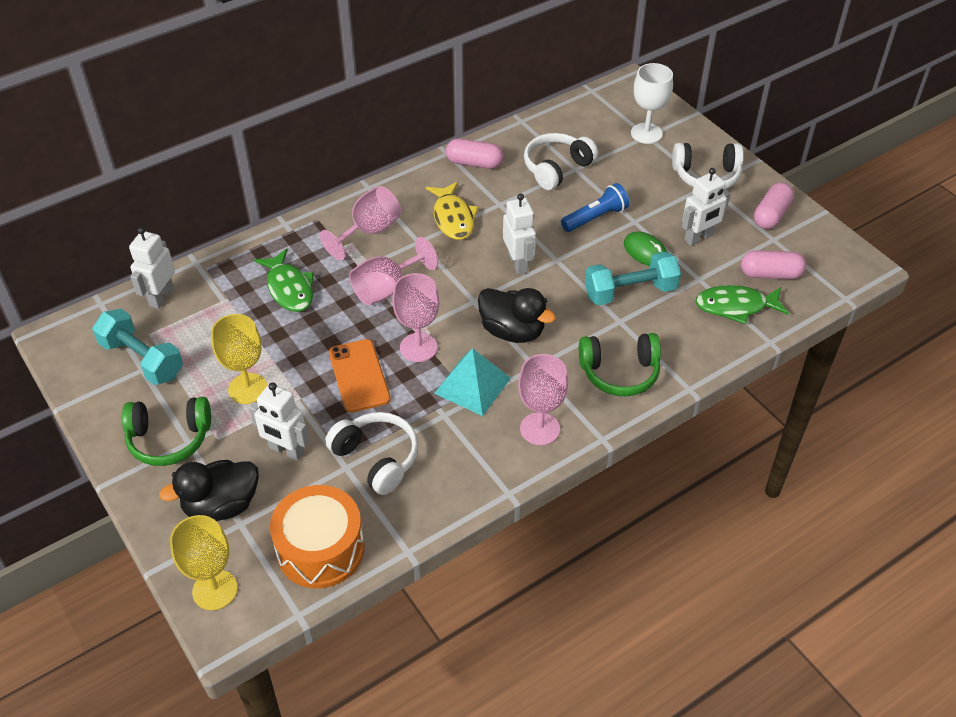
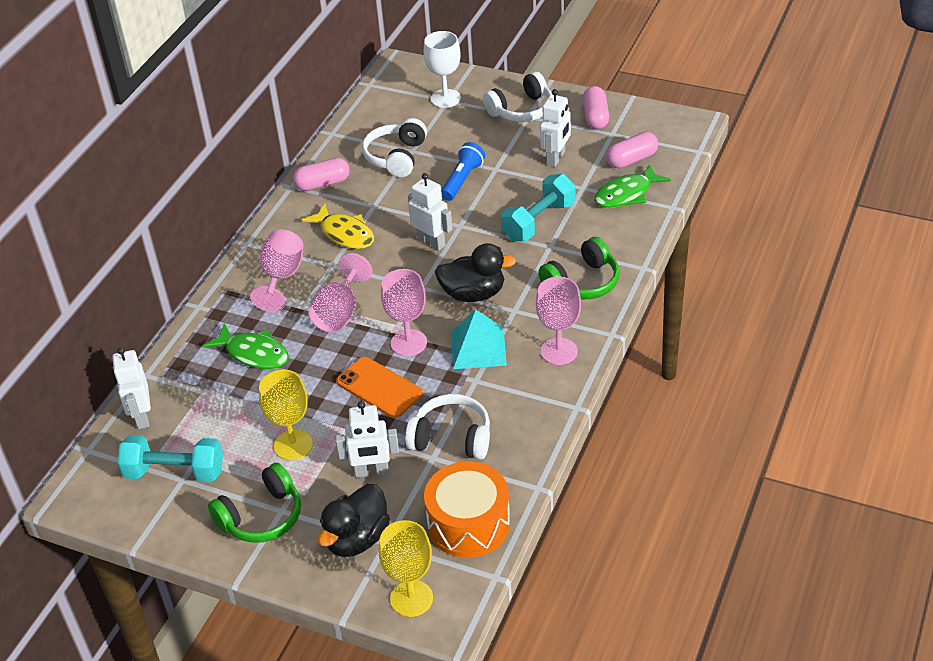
camera: 30 degrees left, 5 degrees down
(645, 252) = (524, 187): green mouse -> none

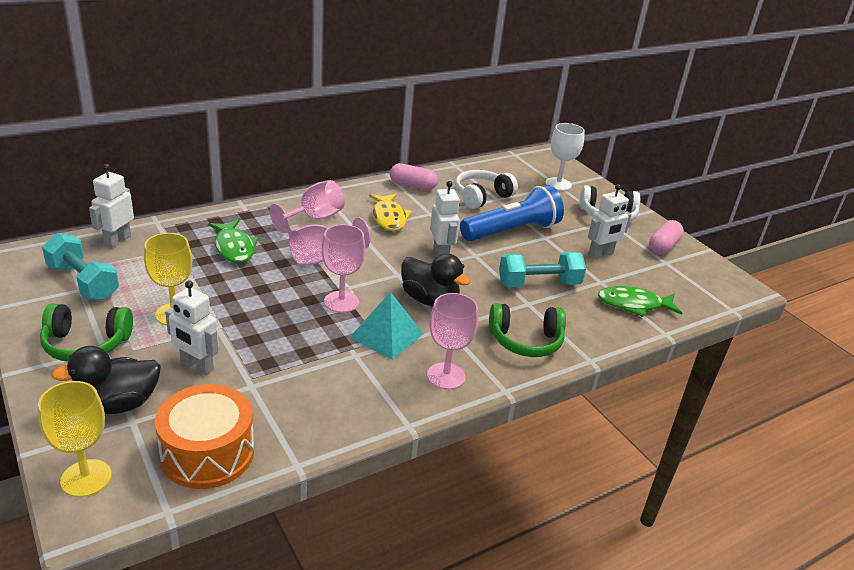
camera: 30 degrees right, 10 degrees down
(379, 388) = (281, 316): orange phone -> none
(451, 438) = (283, 382): white headphones -> none
(462, 180) = (512, 231): blue flashlight -> blue flashlight, size x1.70
(632, 159) = (664, 286): pink capsule -> none

